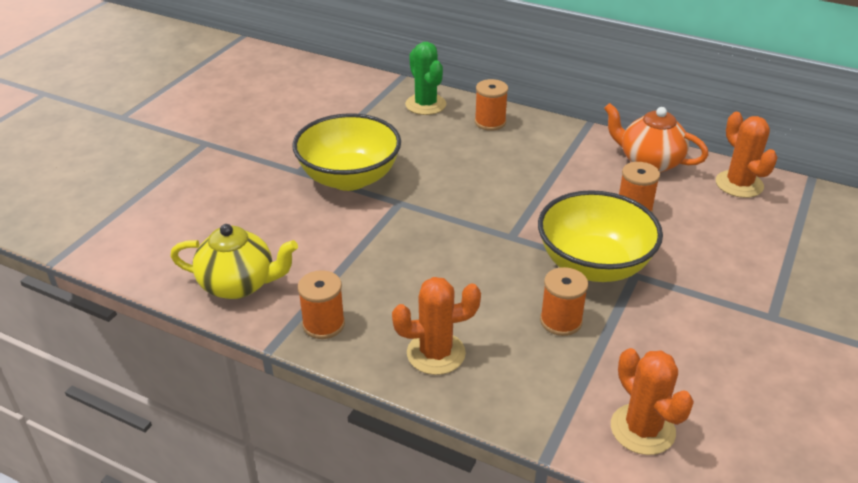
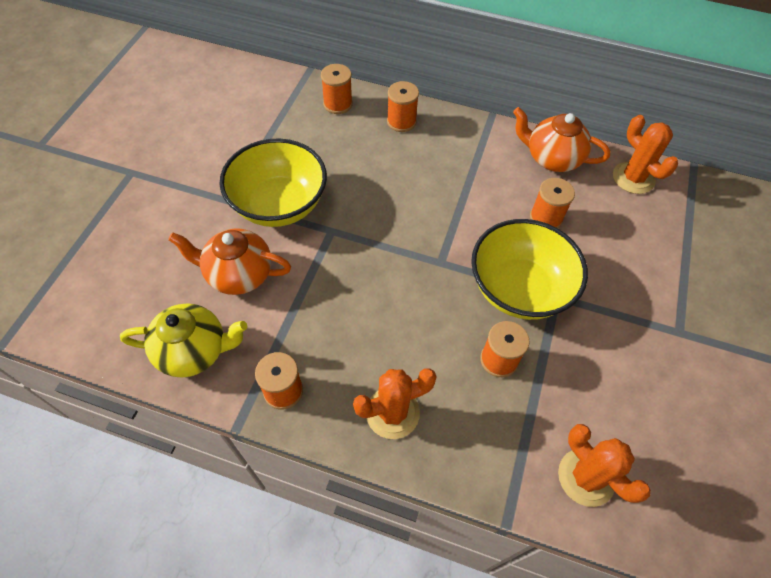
camera: 10 degrees left, 20 degrees up
(296, 229) = (238, 274): none -> orange teapot
(425, 104) = (338, 104): green cactus -> orange spool

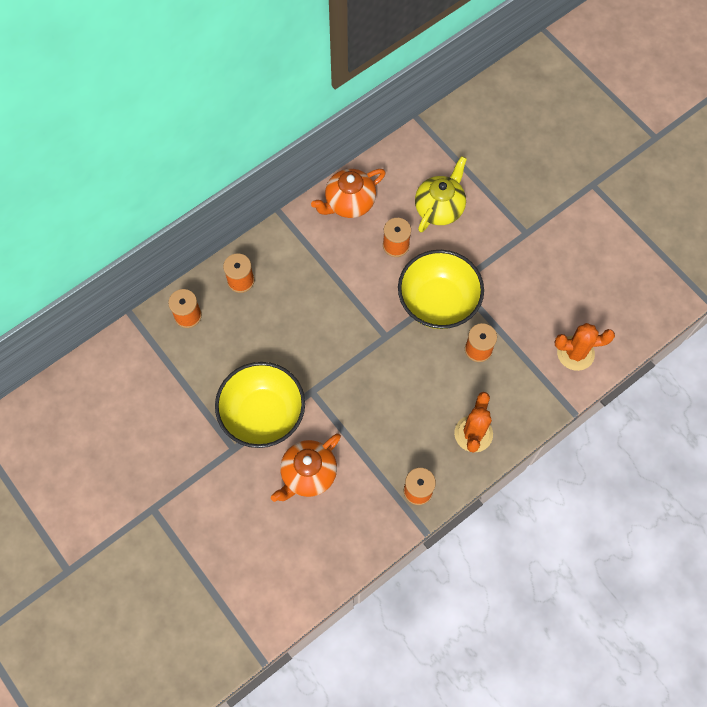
camera: 55 degrees left, 10 degrees up
(194, 351) = (353, 533): yellow teapot -> yellow teapot (439, 208)
(633, 178) = (401, 165): orange cactus -> none

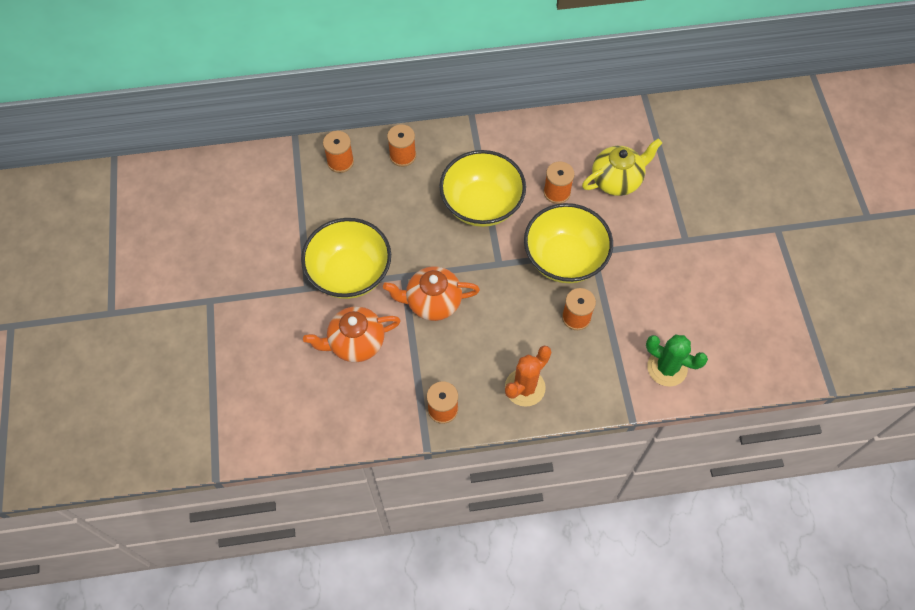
camera: 30 degrees right, 5 degrees down
(338, 290) = (481, 204): none -> yellow bowl
(349, 203) = (537, 138): orange teapot -> orange teapot (432, 302)
(575, 353) = (667, 368): orange cactus -> green cactus

